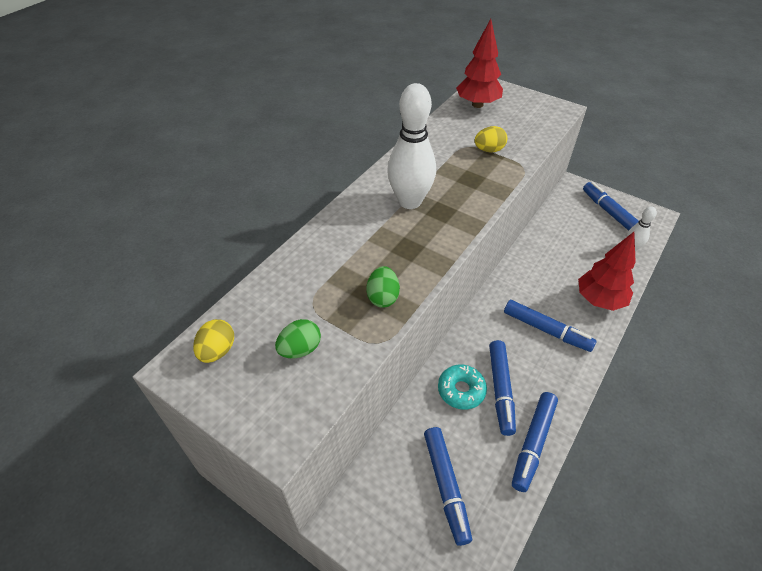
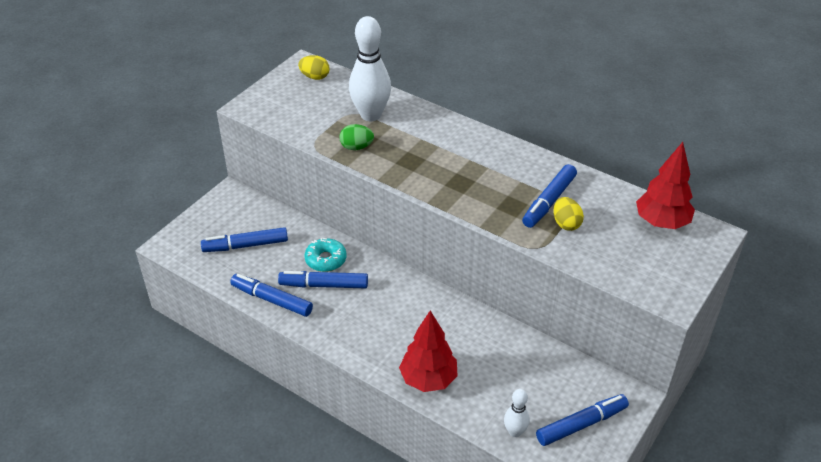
camera: 90 degrees right, 5 degrees down
(300, 349) = (312, 110): green egg -> none
(410, 201) = (473, 164): white bowling pin -> white bowling pin (371, 115)
(546, 330) = (388, 327): blue marker -> blue marker (549, 201)

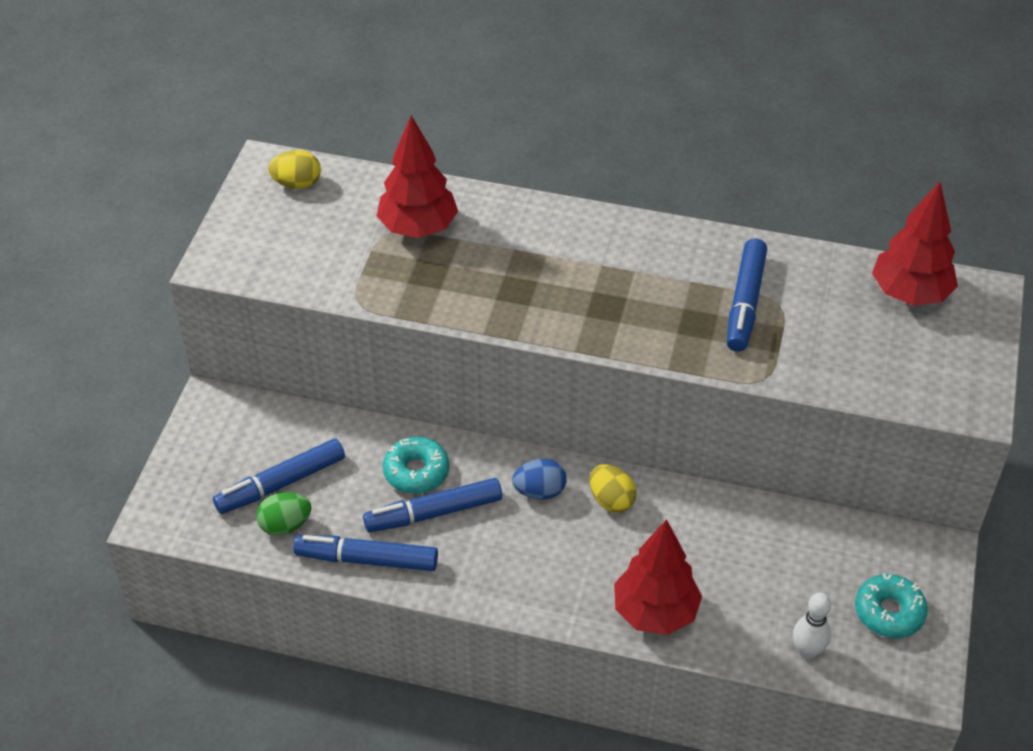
camera: 20 degrees left, 5 degrees up
(356, 147) = (425, 288): green egg -> green egg (285, 525)
(371, 115) = (418, 228): white bowling pin -> red tree
(393, 290) = (539, 491): none -> blue egg
(566, 223) = (784, 331): yellow egg -> yellow egg (611, 500)
(581, 424) = (889, 612): blue marker -> turquoise donut

